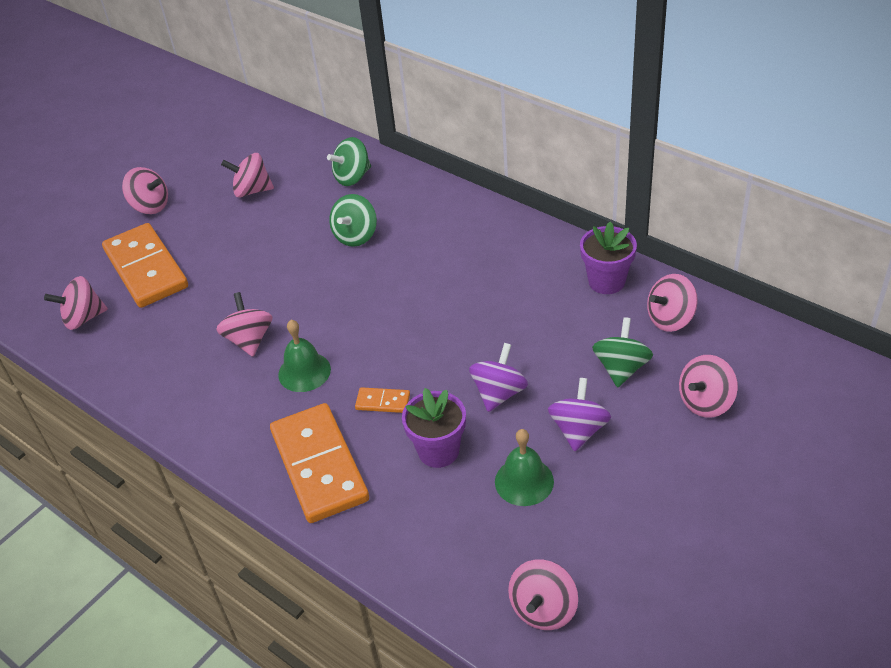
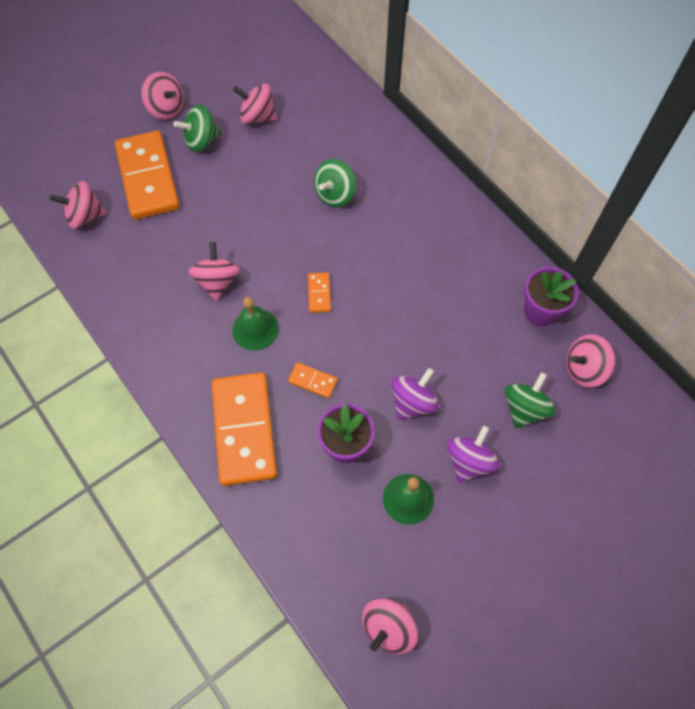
camera: 10 degrees right, 20 degrees up
(352, 177) = (349, 127): green spinning top -> green spinning top (201, 140)
(365, 323) = (319, 293): none -> orange domino
(705, 402) = (586, 466): pink spinning top -> none

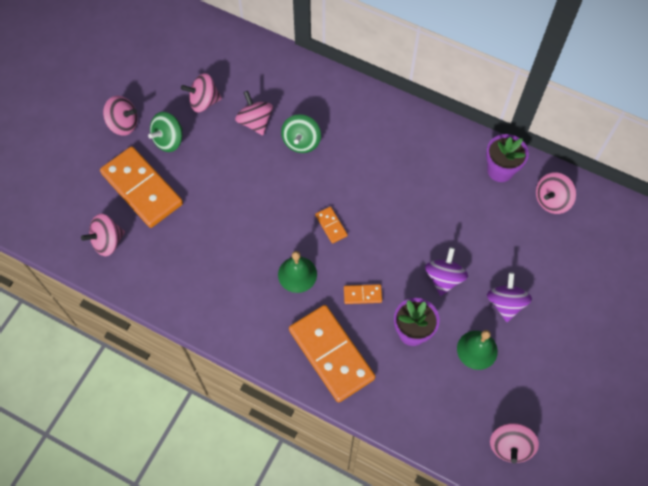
camera: 25 degrees left, 0 degrees up
(217, 281) = (247, 249): pink spinning top -> pink spinning top (255, 122)
(525, 408) = (525, 247): green spinning top -> none

